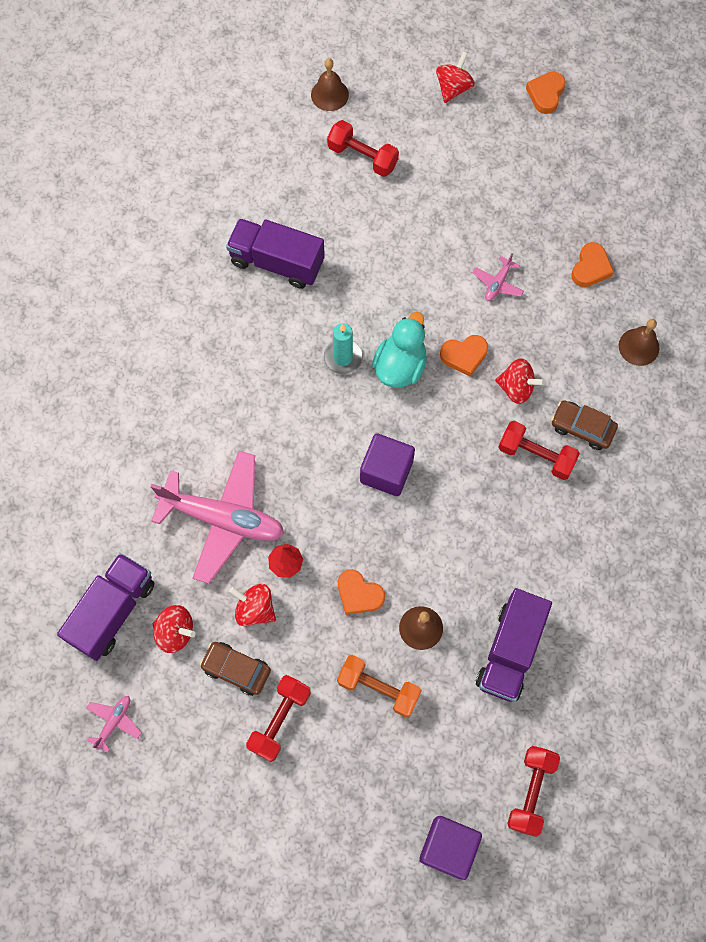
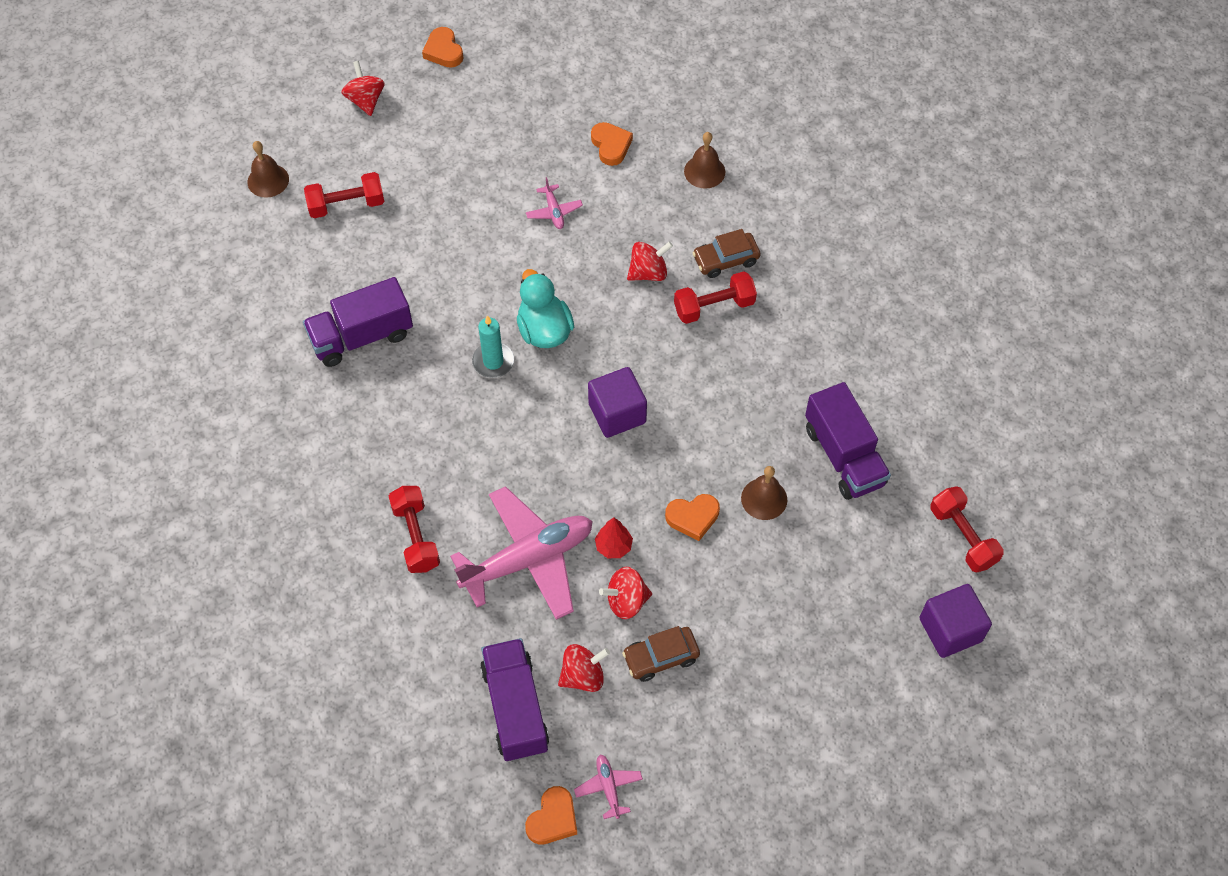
camera: 45 degrees left, 10 degrees down
(279, 720) = (733, 661): red dumbbell -> red dumbbell (416, 536)
(378, 688) = (780, 569): orange dumbbell -> none
(464, 356) = (585, 282): orange heart -> orange heart (553, 819)

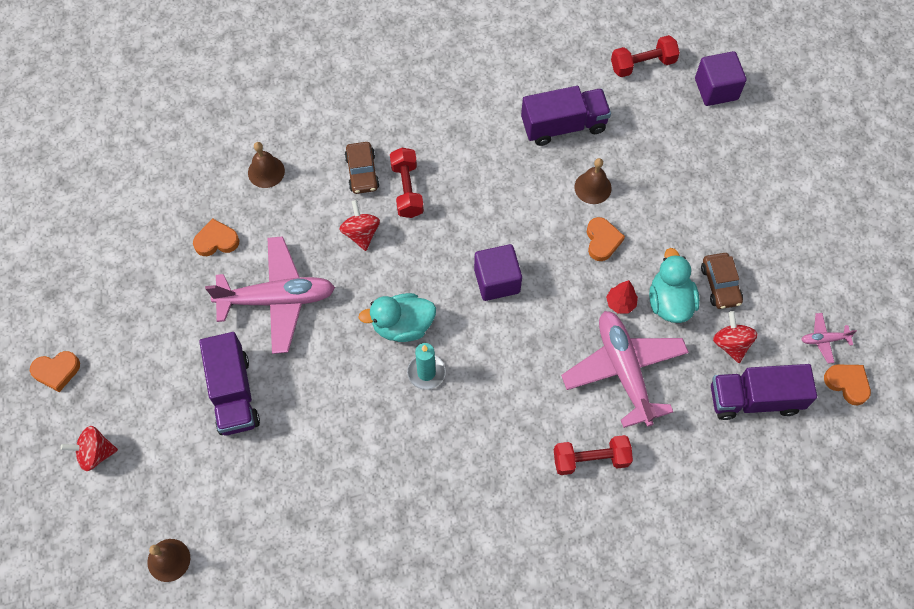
camera: 80 degrees left, 5 degrees up
(346, 205) = (220, 484): red dumbbell -> none
(361, 336) = (376, 485): purple truck -> purple truck (233, 393)
(554, 211) = (277, 299): pink plane -> pink plane, size x2.37
(626, 601) = (669, 301): red spinning top -> turquoise duck

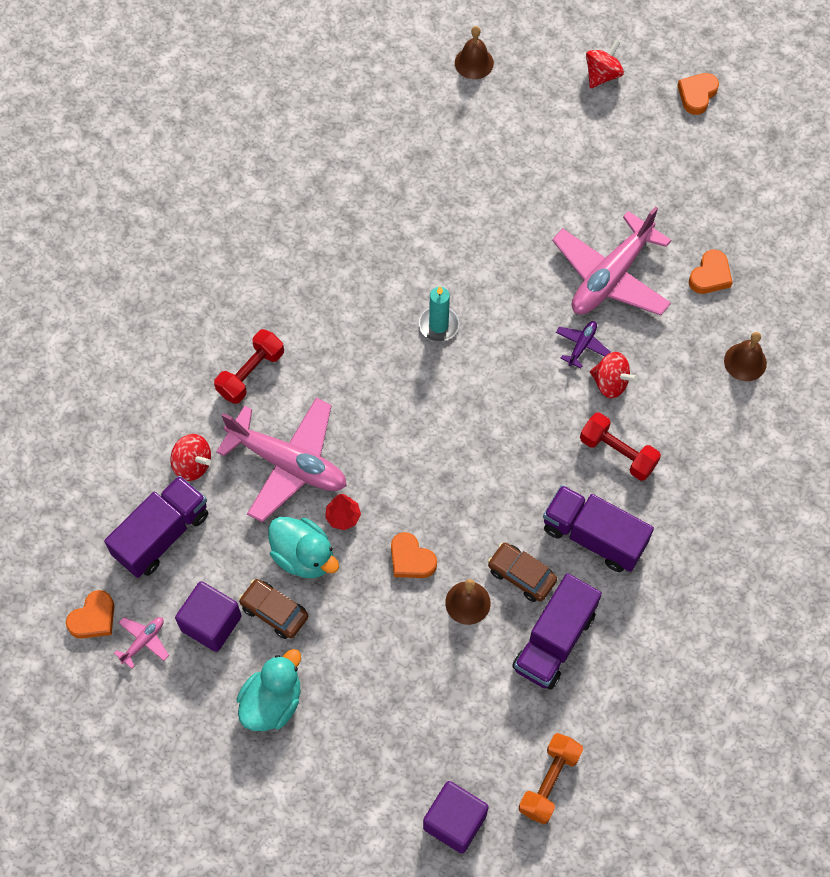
camera: 135 degrees right, 0 degrees up
(233, 393) = (559, 188): purple truck -> purple truck (593, 536)
(350, 272) = (582, 345): none -> purple plane
(362, 172) = (670, 433): brown car -> brown car (521, 575)
(402, 326) = (495, 342): turquoise duck -> turquoise duck (272, 702)
(497, 281) = (461, 444): purple cube -> purple cube (211, 623)
(642, 64) = (549, 782): red dumbbell -> orange dumbbell
(731, 344) = (220, 565): red spinning top -> red spinning top (192, 464)
(847, 384) = (93, 618): orange heart -> orange heart turned 45 degrees counterclockwise

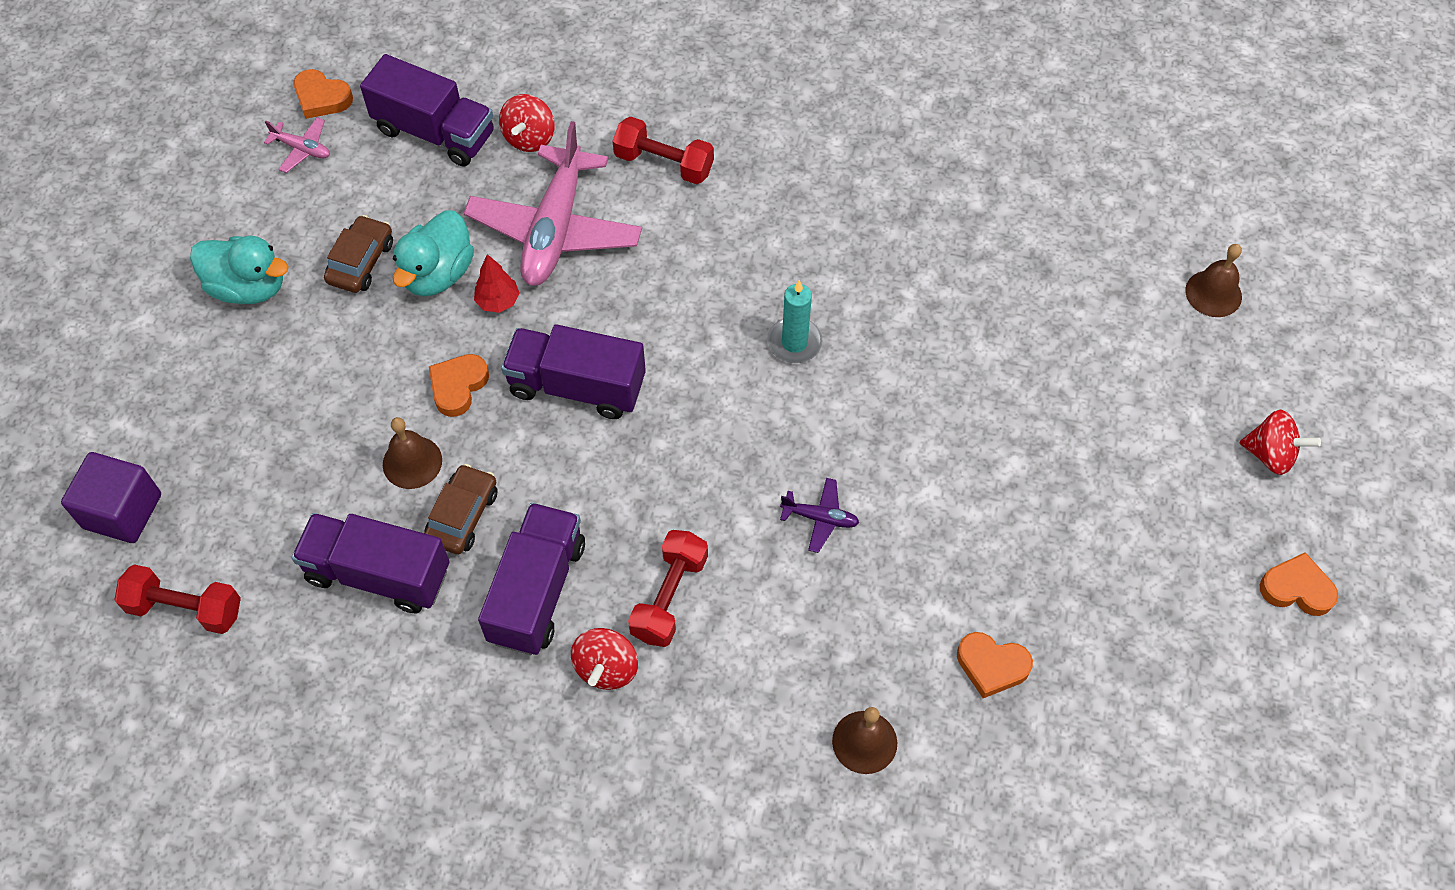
camera: 75 degrees right, 5 degrees down
(211, 623) = (335, 205): purple cube -> none
(434, 477) = (577, 386): none -> purple truck
(549, 782) = (185, 608): orange dumbbell -> red dumbbell
(610, 383) = (774, 566): red spinning top -> red spinning top (606, 668)
(611, 276) = (942, 533): pink plane -> none

